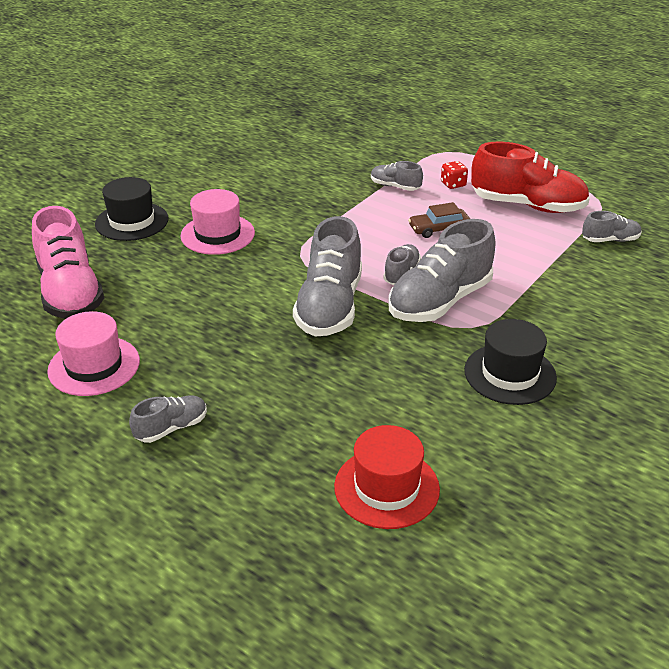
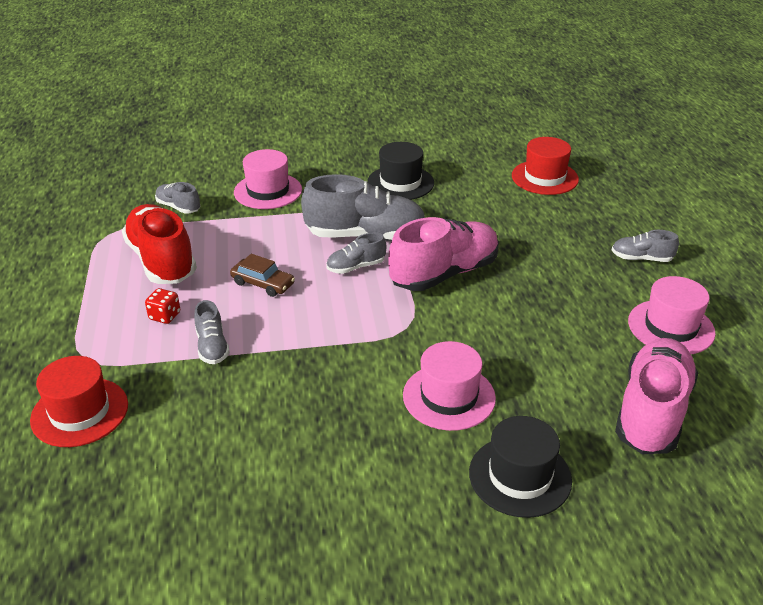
camera: 135 degrees left, 0 degrees up
(330, 306) = (444, 273): grey shoe -> pink shoe
(398, 137) = (80, 412): none -> red hat
(588, 291) = (268, 191): none -> pink hat

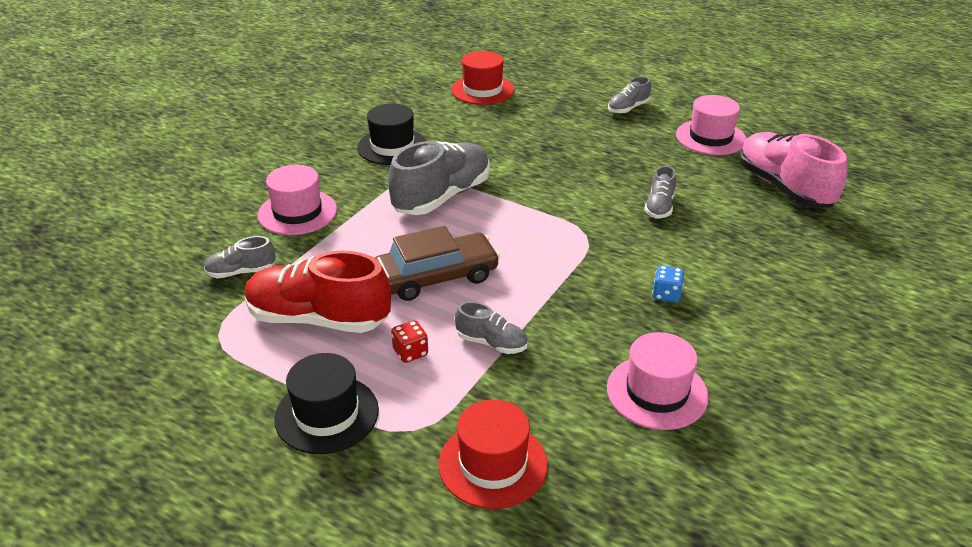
camera: 50 degrees left, 0 degrees up
(263, 283) = (436, 277): brown car -> brown car, size x1.72
(356, 267) = (478, 221): grey shoe -> grey shoe (659, 207)
(375, 409) = (666, 294): none -> blue dice
(444, 273) = (542, 187): pink shoe -> none
(449, 397) = (687, 255): pink hat -> pink hat (657, 392)
(520, 476) = (797, 267): black hat -> black hat (327, 414)

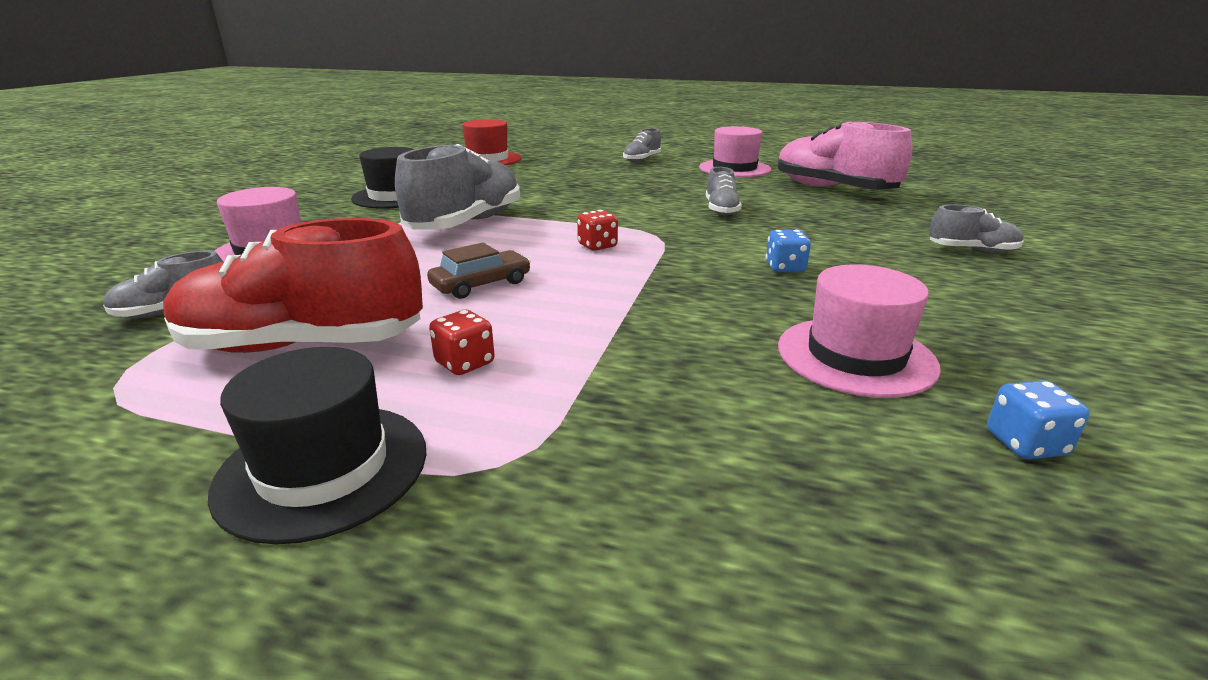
camera: 15 degrees left, 10 degrees down
(436, 277) = (481, 284): brown car -> brown car, size x0.58
(491, 343) = (587, 337): grey shoe -> grey shoe (972, 250)
(493, 464) = (669, 492): red hat -> none
(534, 243) = (597, 246): none -> red dice
(708, 476) = (1025, 444): none -> blue dice

